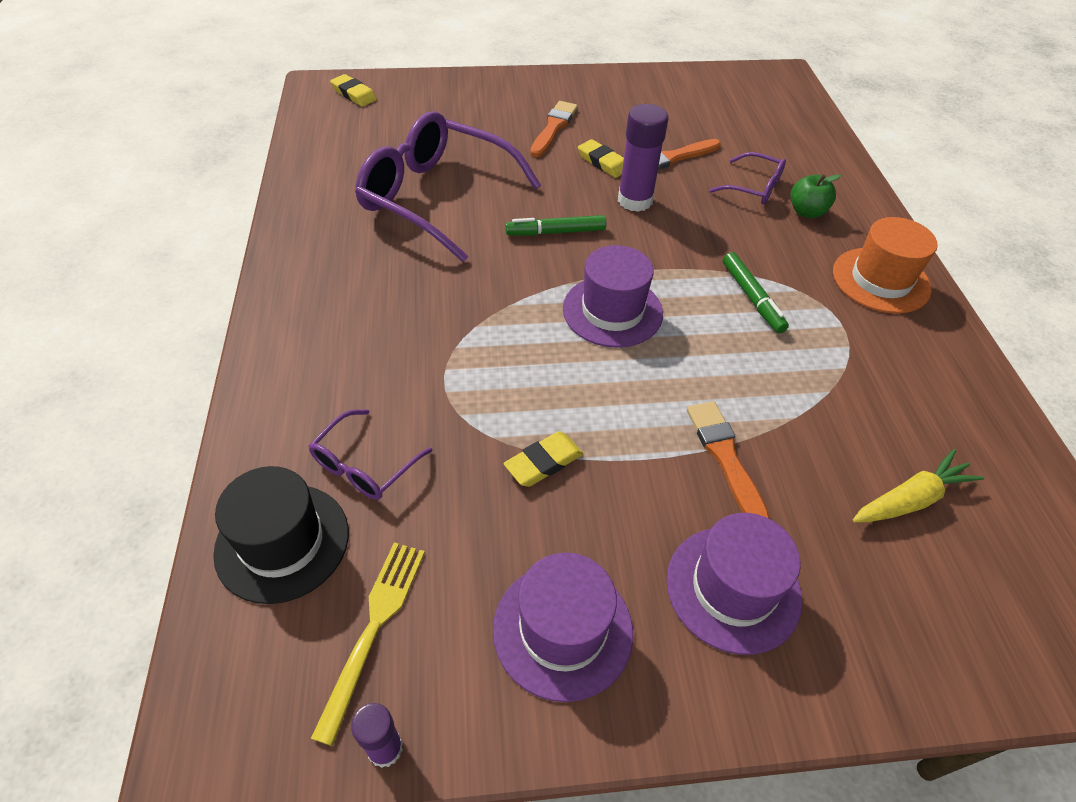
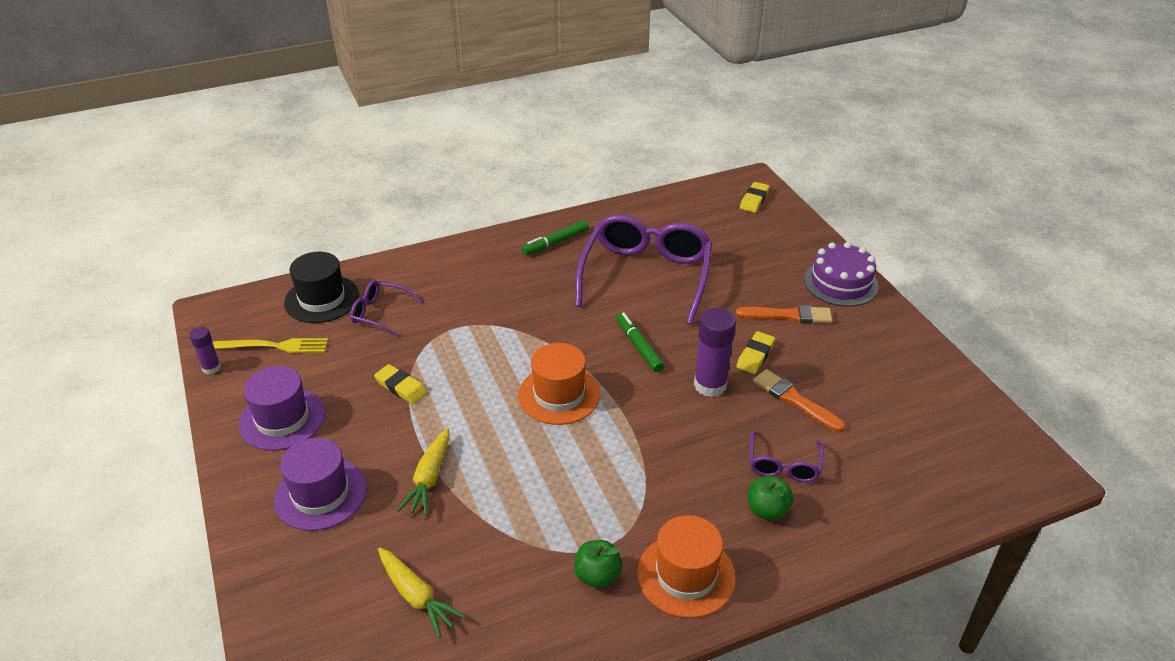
camera: 75 degrees right, 10 degrees down
(521, 87) = (841, 283): none -> purple cake
(612, 311) = (559, 395): purple hat -> orange hat
(725, 457) = (429, 479): orange brush -> yellow carrot
(752, 298) = (614, 478): green marker -> green marker (555, 242)
(881, 340) = (597, 576): none -> green apple

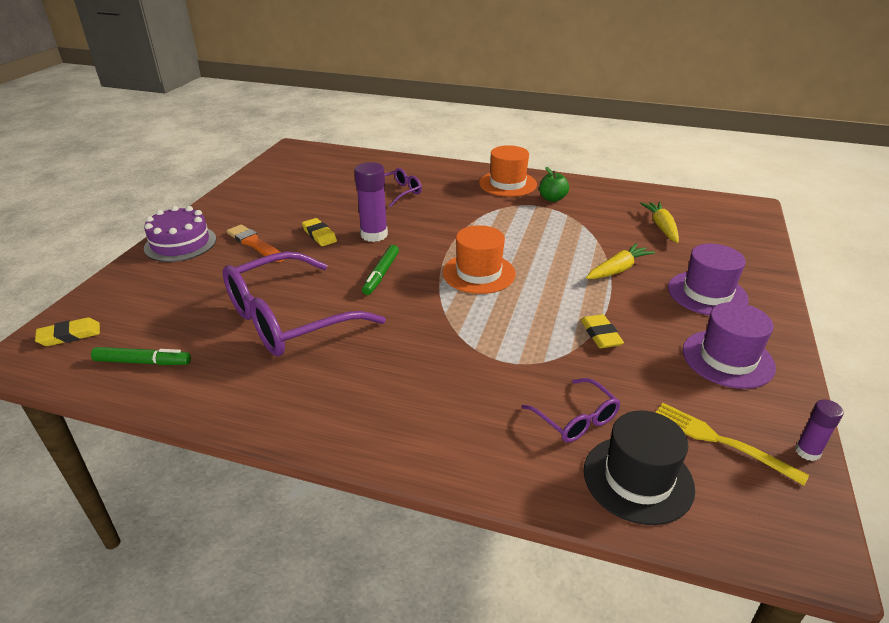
camera: 140 degrees left, 5 degrees down
(555, 242) = (307, 400): green marker -> green marker (143, 362)
(755, 355) = (319, 235): yellow eraser -> yellow eraser turned 75 degrees clockwise
(767, 510) = (435, 184): green apple -> none
(795, 400) = (341, 209): orange brush -> none

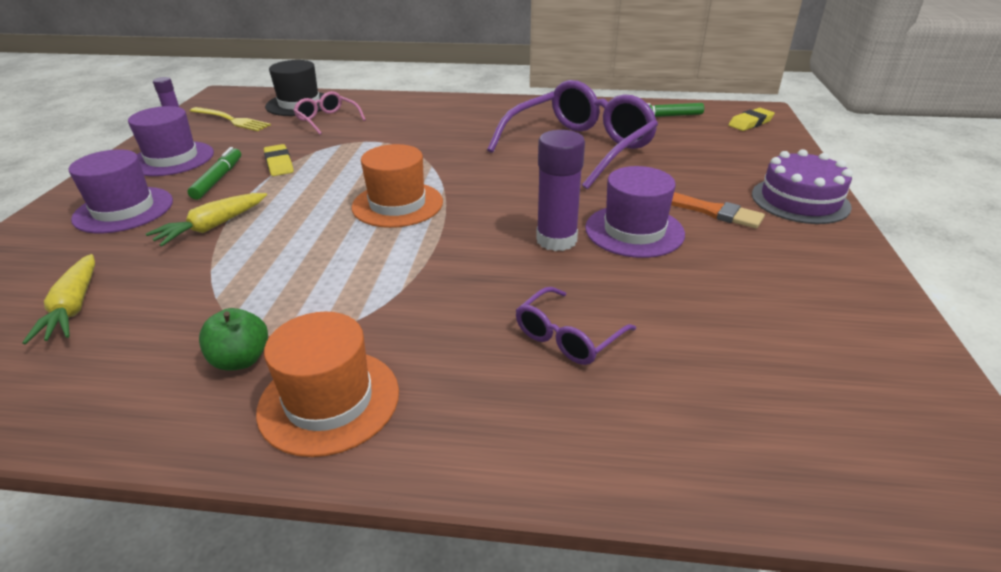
camera: 170 degrees right, 0 degrees up
(319, 235) = (634, 231): yellow eraser -> purple hat
(381, 274) = (515, 192): green marker -> green marker (218, 179)
(576, 419) = (327, 120): purple glasses -> pink glasses

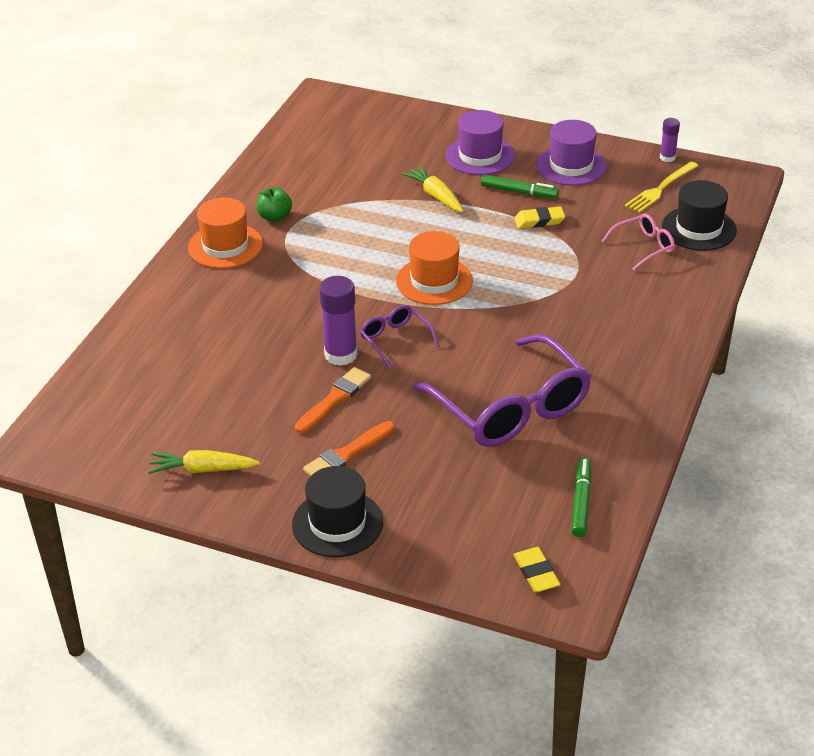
camera: 105 degrees right, 5 degrees up
(73, 308) = (356, 157): yellow carrot -> yellow carrot (202, 470)
(567, 337) = (228, 336): purple glasses -> purple glasses (395, 340)
(634, 231) = (334, 399): purple hat -> orange brush
(800, 200) = (337, 523): purple cake -> black hat

